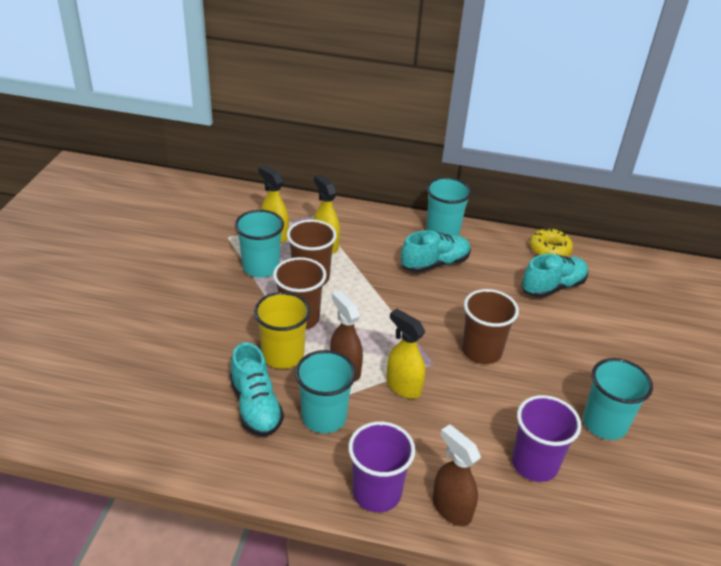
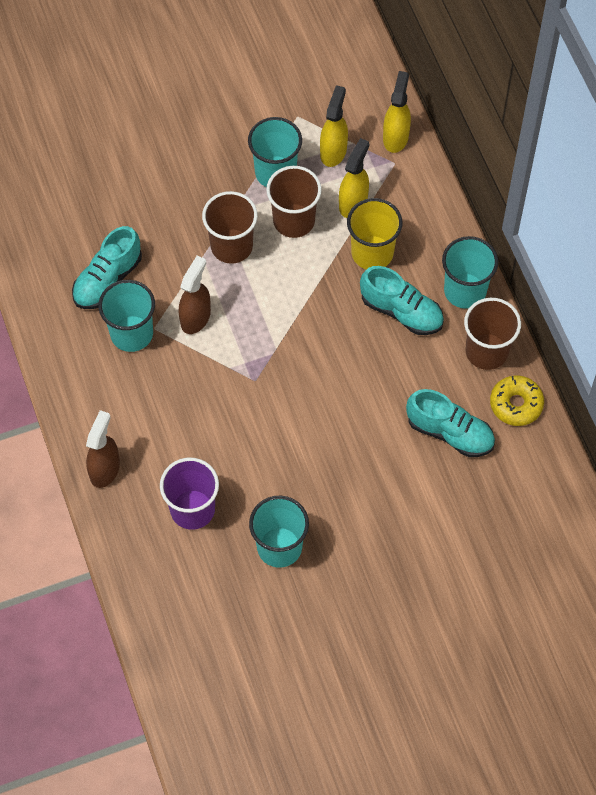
camera: 60 degrees right, 25 degrees up
(283, 355) = (177, 262): yellow cup -> yellow cup (372, 253)
(376, 492) = (84, 411): purple cup -> none
(403, 386) = (208, 372): yellow spray bottle -> yellow spray bottle (395, 137)
(481, 351) = (301, 411): brown cup -> brown cup (486, 351)

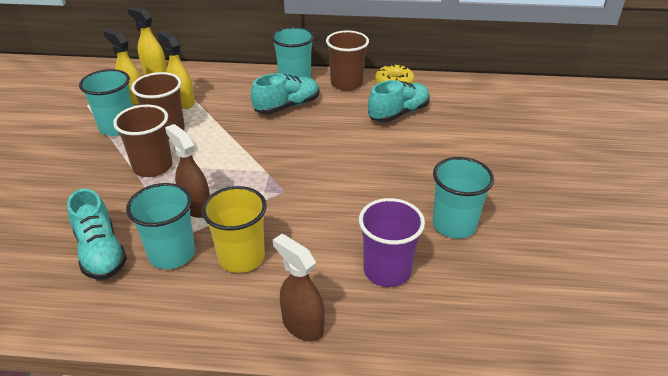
camera: 65 degrees left, 25 degrees down
(372, 253) = (230, 105): yellow cup -> yellow cup (241, 257)

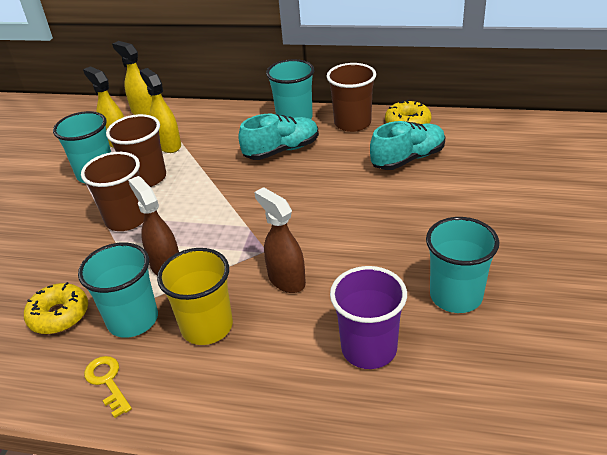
camera: 10 degrees right, 0 degrees up
(101, 252) = (59, 315): turquoise shoe -> yellow donut
(156, 308) = (107, 381): none -> yellow key
(302, 325) = (263, 410): brown spray bottle -> brown spray bottle (286, 280)

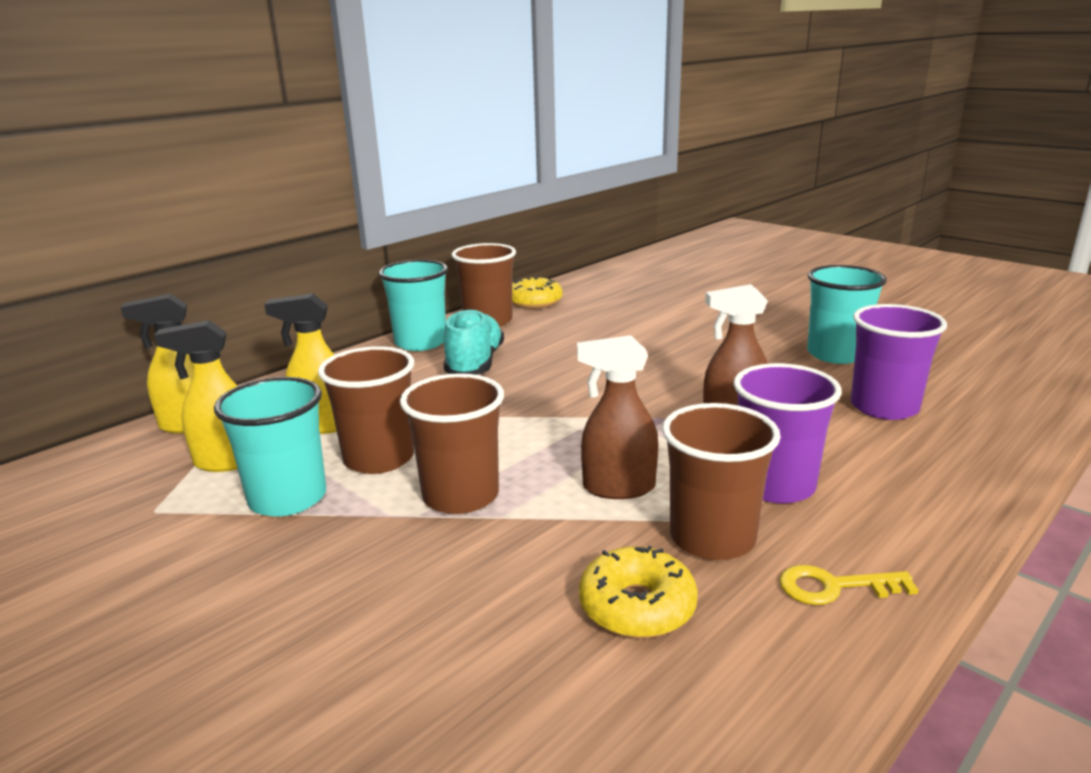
camera: 60 degrees left, 15 degrees down
(133, 320) = (712, 538): turquoise cup -> brown cup
(207, 326) = (775, 485): yellow cup -> purple cup
(408, 159) = (597, 317): turquoise shoe -> none

